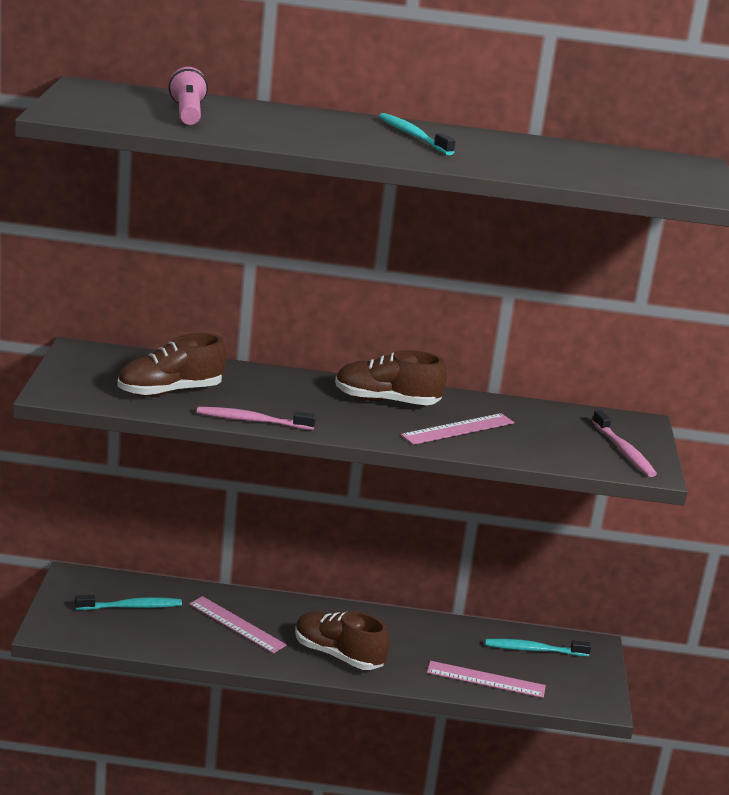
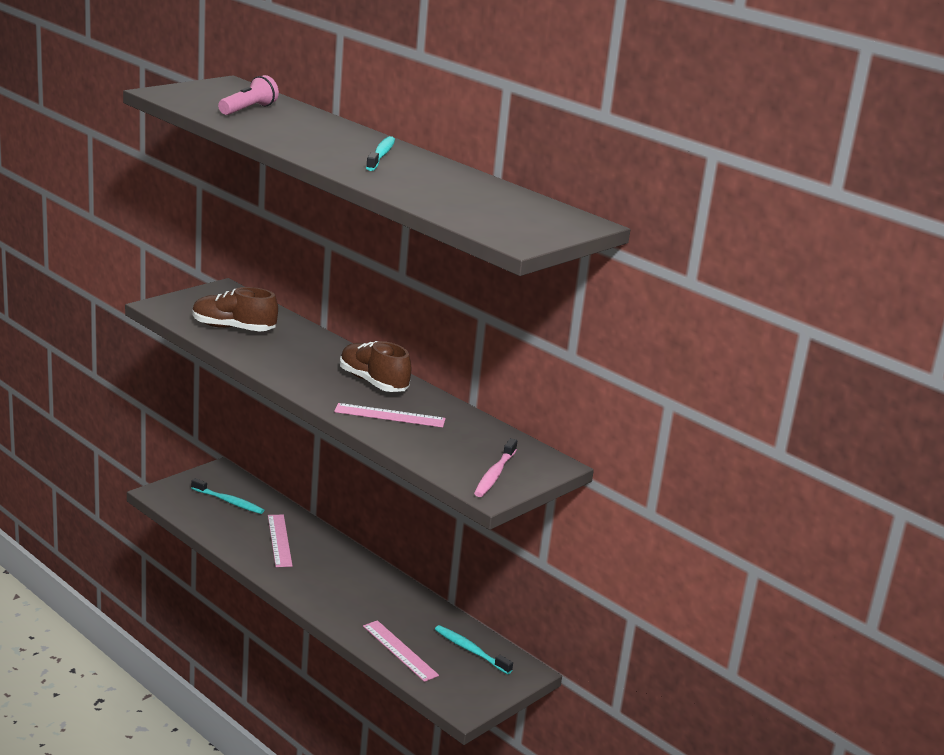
camera: 40 degrees right, 0 degrees up
(252, 421) = (251, 361): pink toothbrush -> none
(338, 655) = (318, 588): brown shoe -> none

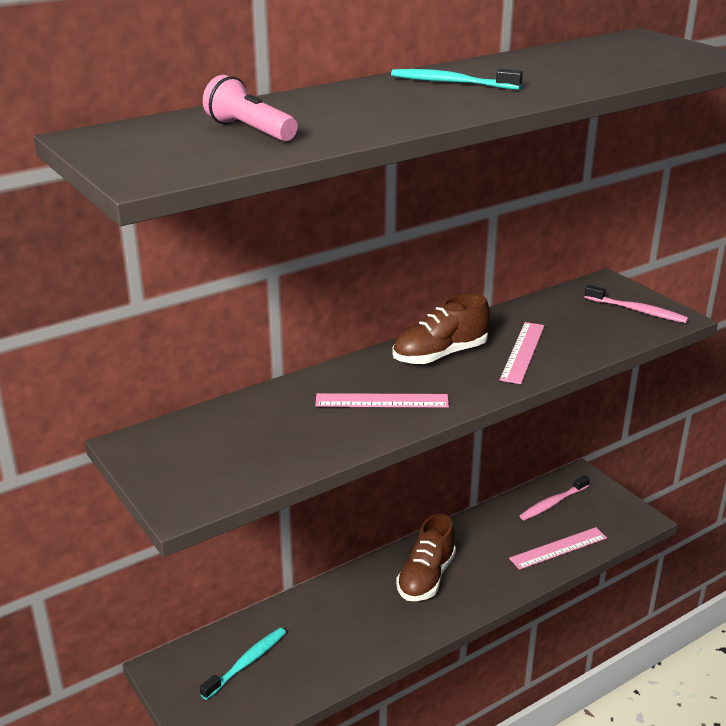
camera: 75 degrees left, 5 degrees up
(233, 328) = (276, 442): brown shoe -> brown shoe (426, 577)
(279, 540) = (346, 621): pink ruler -> pink ruler (382, 400)
(470, 650) = (553, 503): turquoise toothbrush -> pink toothbrush

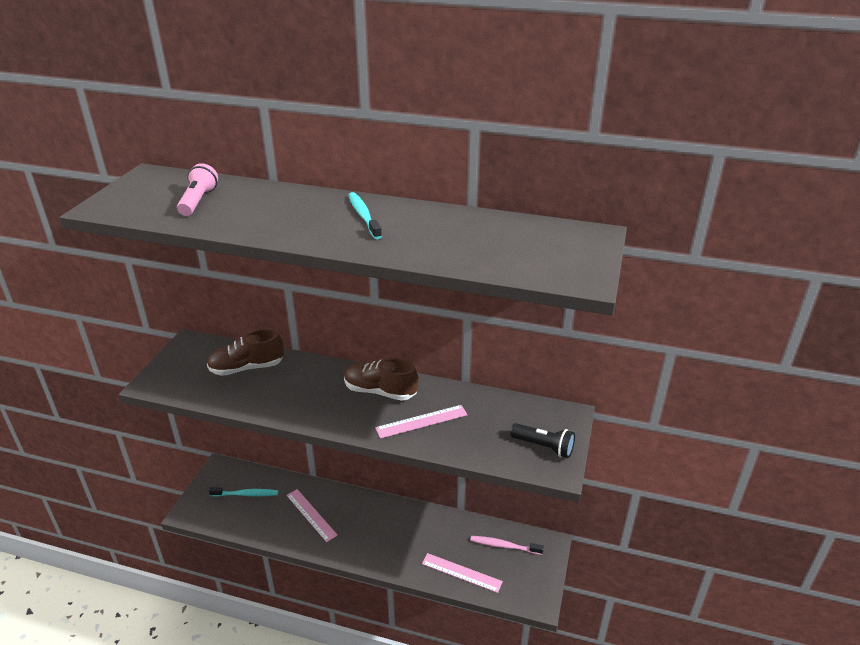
camera: 50 degrees right, 5 degrees up
(382, 400) = (305, 395): pink ruler -> pink ruler (311, 515)
(426, 577) = (373, 525): brown shoe -> brown shoe (247, 368)
(637, 311) = (543, 447): pink toothbrush -> black flashlight

